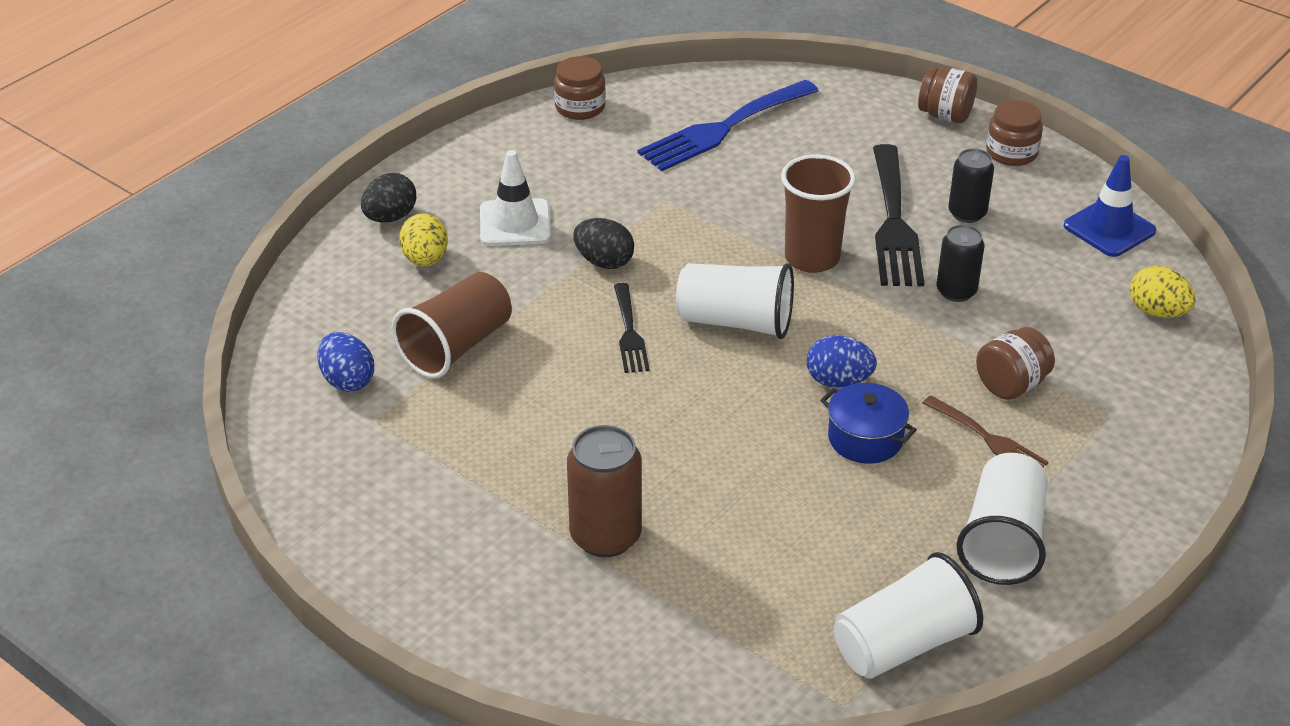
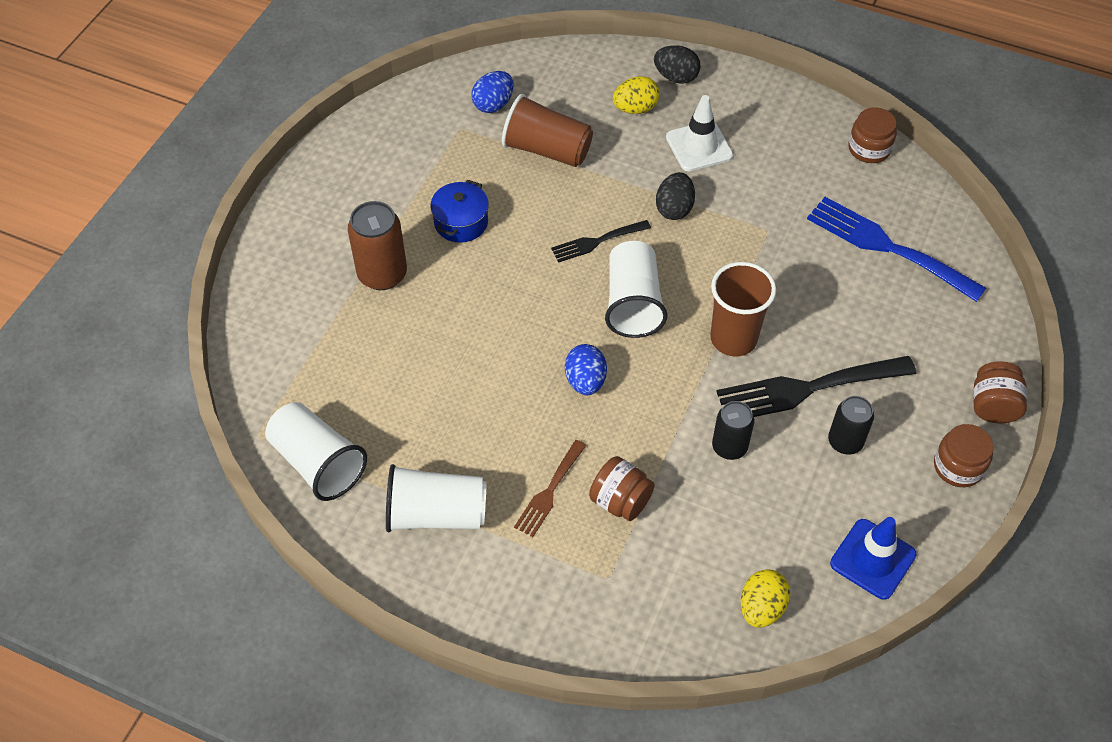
camera: 75 degrees right, 15 degrees up
(865, 438) = (524, 409): blue pot -> blue pot (461, 222)

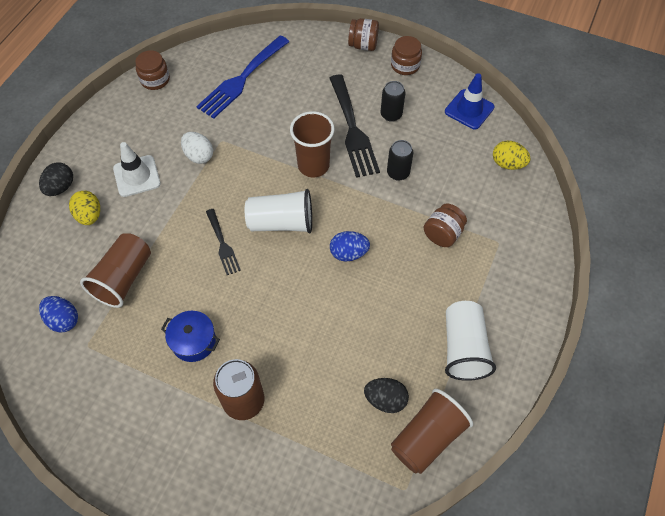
camera: 90 degrees left, 5 degrees up
(318, 463) = (427, 437): white cup -> brown cup
(549, 492) = (439, 276): brown fork -> none
(674, 209) = (196, 194): black egg -> black egg (385, 400)
(738, 207) = (199, 156): none -> white egg

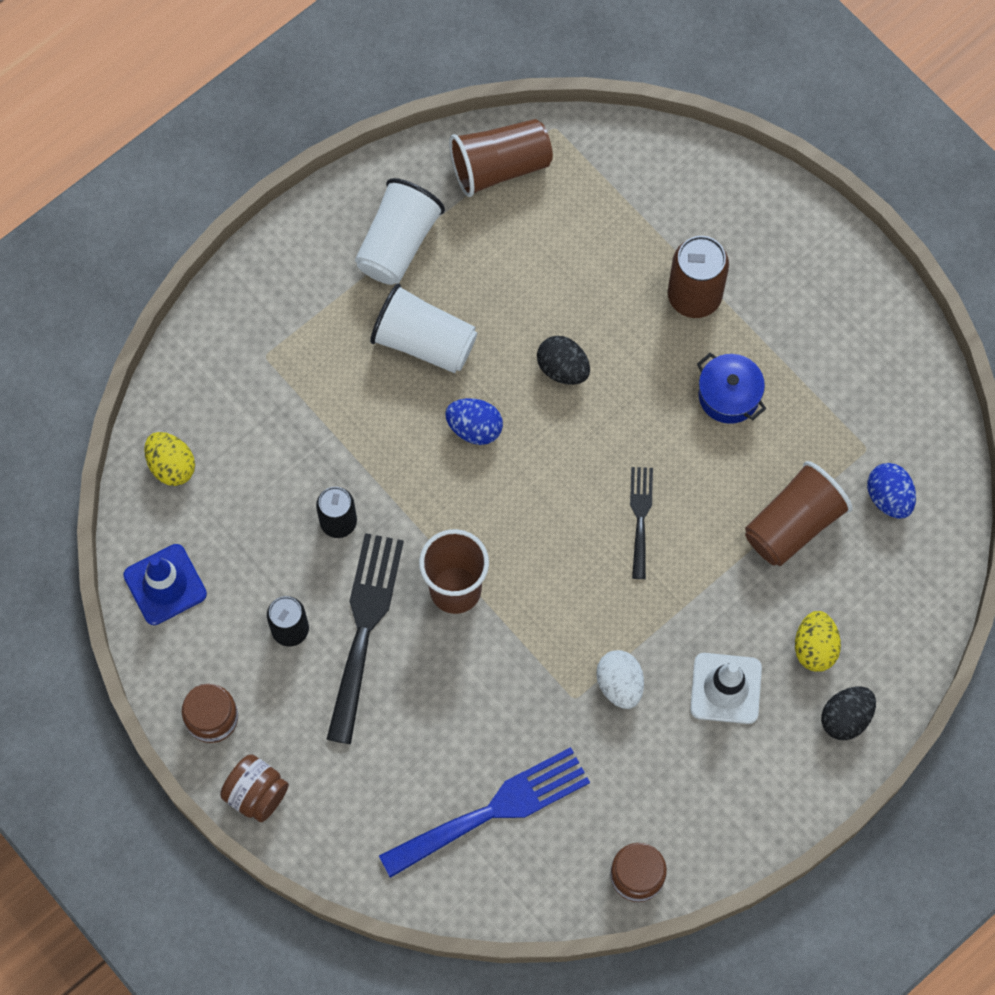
camera: 155 degrees left, 10 degrees up
(281, 223) = (545, 515): white cup -> white cup (424, 342)
(385, 400) = (526, 226): black egg -> black egg (563, 369)
(442, 234) = (332, 400): brown jar -> none

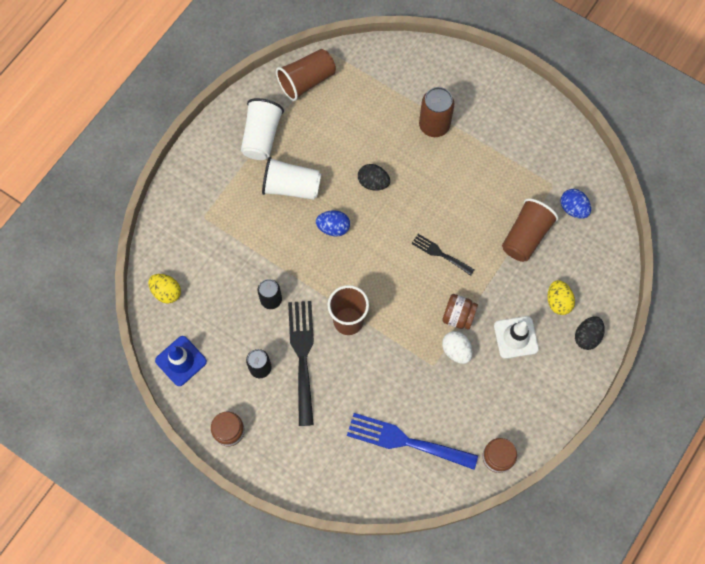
camera: 15 degrees left, 0 degrees up
(256, 794) = (267, 468): brown jar -> brown jar (458, 316)
(493, 810) = (405, 441): blue fork -> blue fork turned 120 degrees counterclockwise
(640, 517) = (440, 254): black fork -> black fork turned 45 degrees counterclockwise
(729, 395) = (469, 175): blue pot -> none

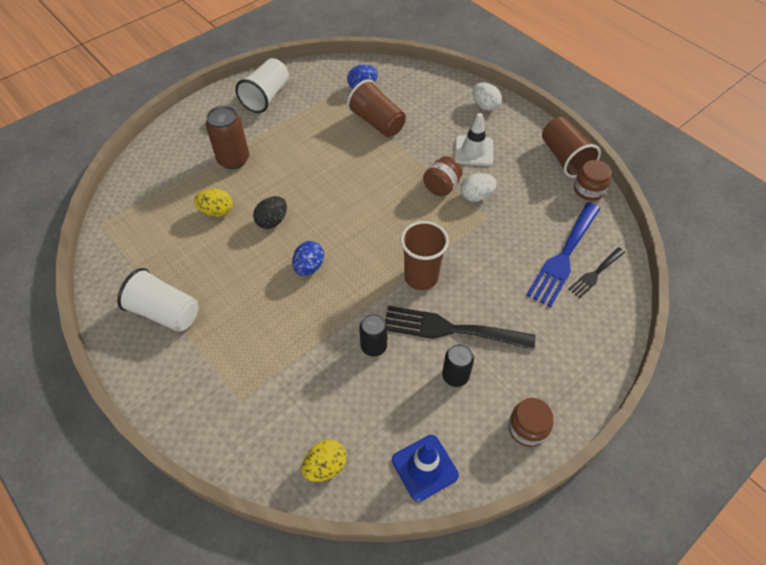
camera: 75 degrees left, 15 degrees down
(291, 187) = (243, 296): white cup -> white cup (266, 96)
(306, 81) = (121, 253): brown cup -> brown cup (564, 158)
(440, 254) = (372, 185): black fork -> black fork (595, 274)
(558, 302) = (447, 116): yellow egg -> yellow egg (216, 211)
(587, 336) = (484, 106): black egg -> white egg

